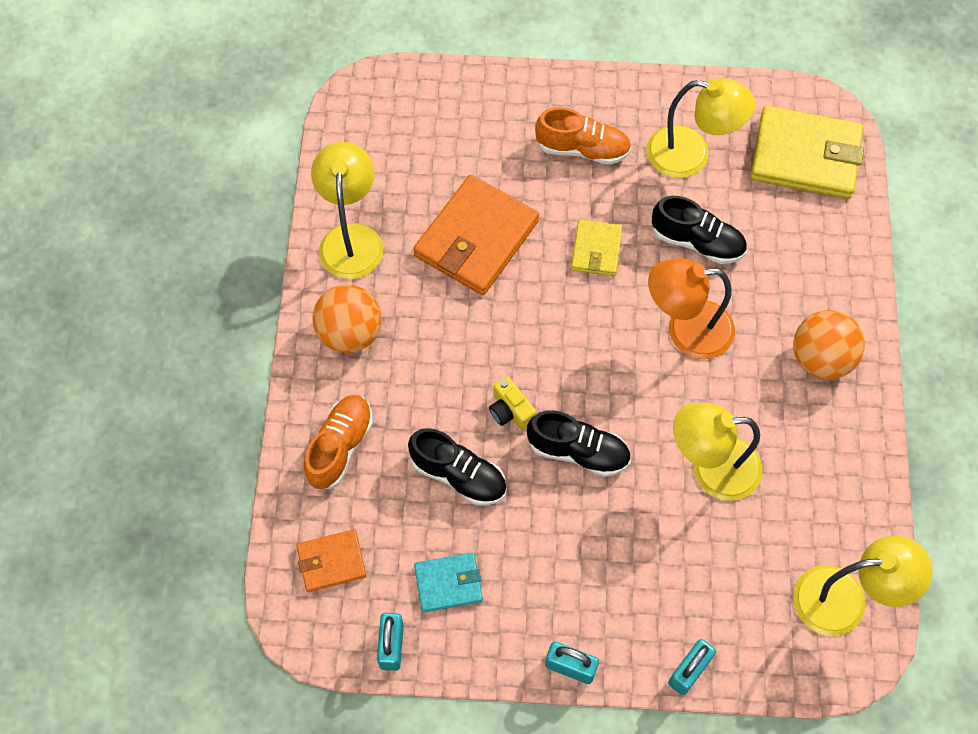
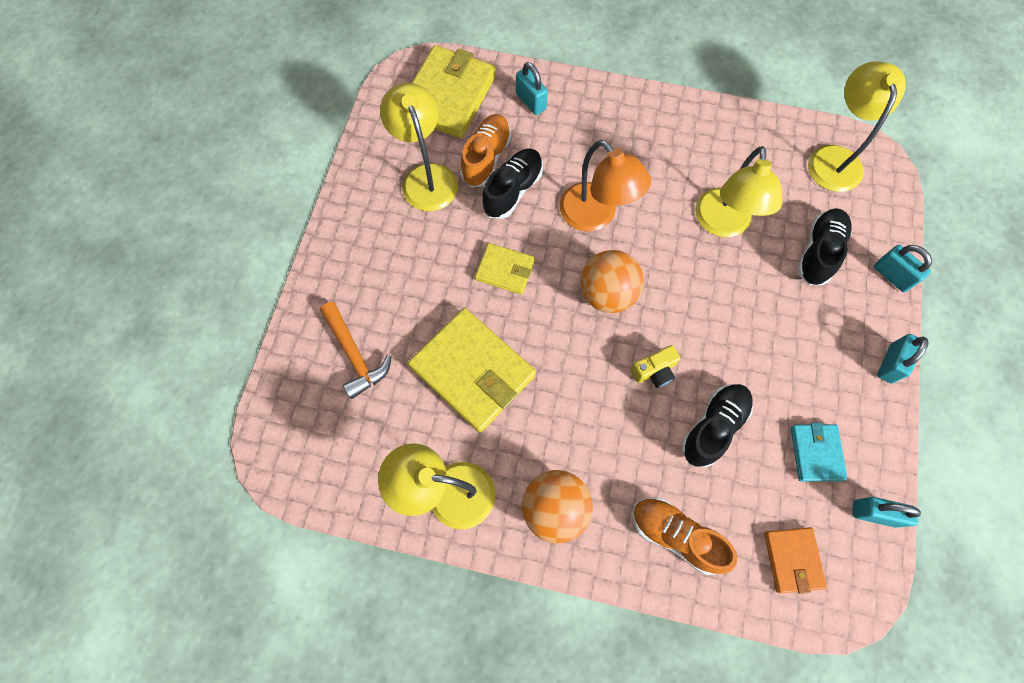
camera: 80 degrees left, 5 degrees up
(473, 133) = (355, 355): none -> orange hammer
(476, 238) = (472, 371): orange wallet -> yellow wallet
(578, 451) = (699, 322): black shoe -> black shoe (818, 252)
(582, 149) = (398, 262): orange shoe -> orange shoe (486, 158)
(686, 330) = (595, 216): orange lamp -> orange lamp turned 45 degrees counterclockwise
(691, 155) = (426, 177): yellow lamp -> yellow lamp turned 45 degrees counterclockwise
(821, 359) = (634, 127): orange ball -> orange ball (607, 294)
(824, 242) = (530, 101): none -> turquoise padlock

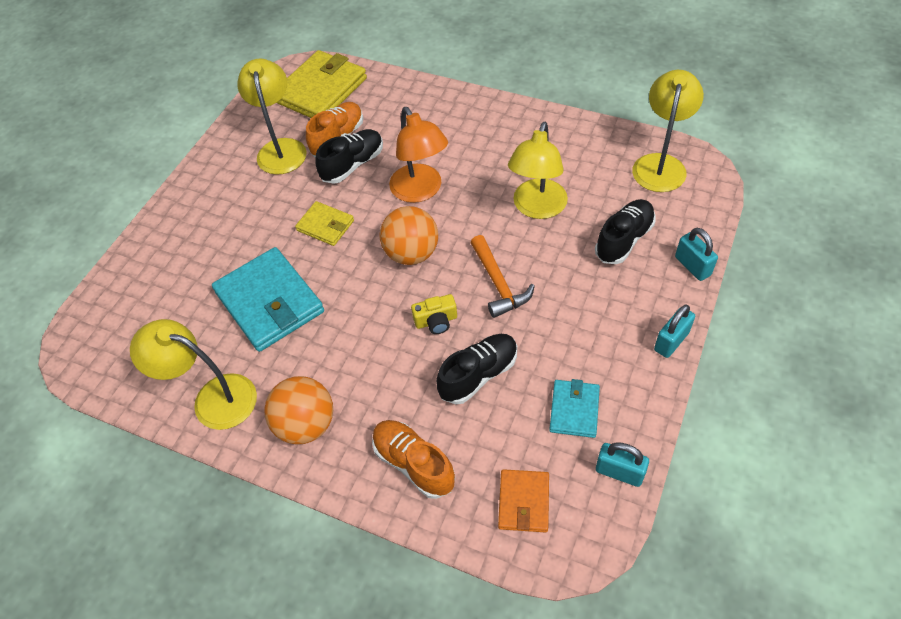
camera: 15 degrees right, 15 degrees down
(355, 355) = (172, 278): orange hammer -> orange hammer (498, 283)
(472, 371) = (269, 302): yellow wallet -> turquoise wallet
(530, 101) = (391, 99): turquoise padlock -> none

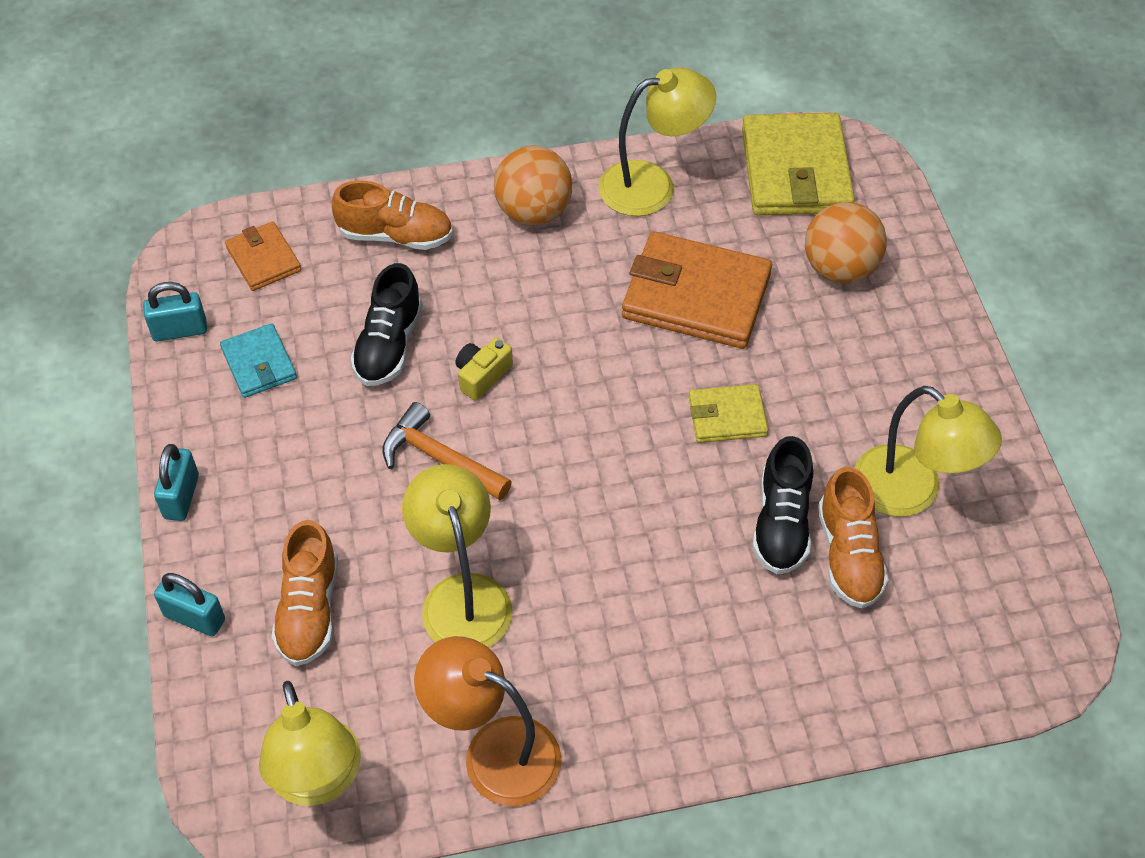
camera: 140 degrees right, 0 degrees up
(269, 302) = (696, 296): turquoise wallet -> orange wallet
(321, 90) = (971, 630): yellow wallet -> yellow wallet (795, 170)
(412, 253) = (581, 439): orange ball -> orange ball (839, 268)
(420, 191) = (647, 534): orange lamp -> orange lamp (494, 751)
(624, 240) = (309, 609): black shoe -> orange shoe

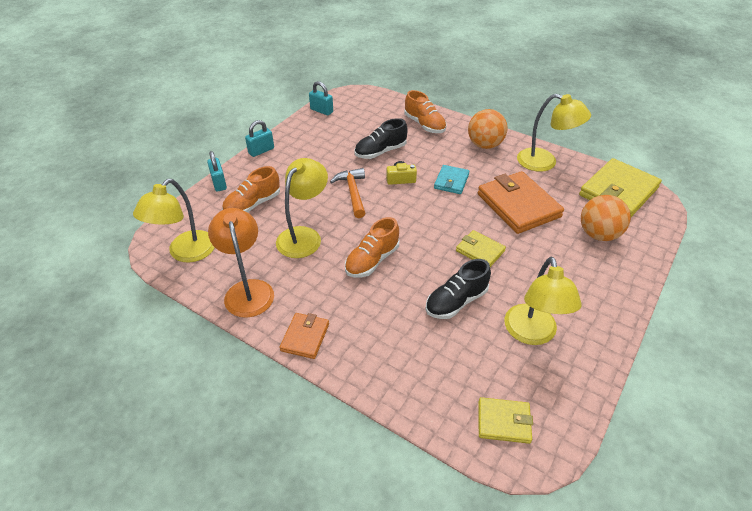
camera: 45 degrees right, 10 degrees down
(259, 364) = (332, 132): turquoise wallet -> turquoise wallet (451, 181)
(264, 259) = (372, 107): orange wallet -> orange wallet (305, 337)
(848, 555) = (472, 334): orange shoe -> orange shoe (372, 260)
(995, 638) = (504, 422): none -> yellow wallet

